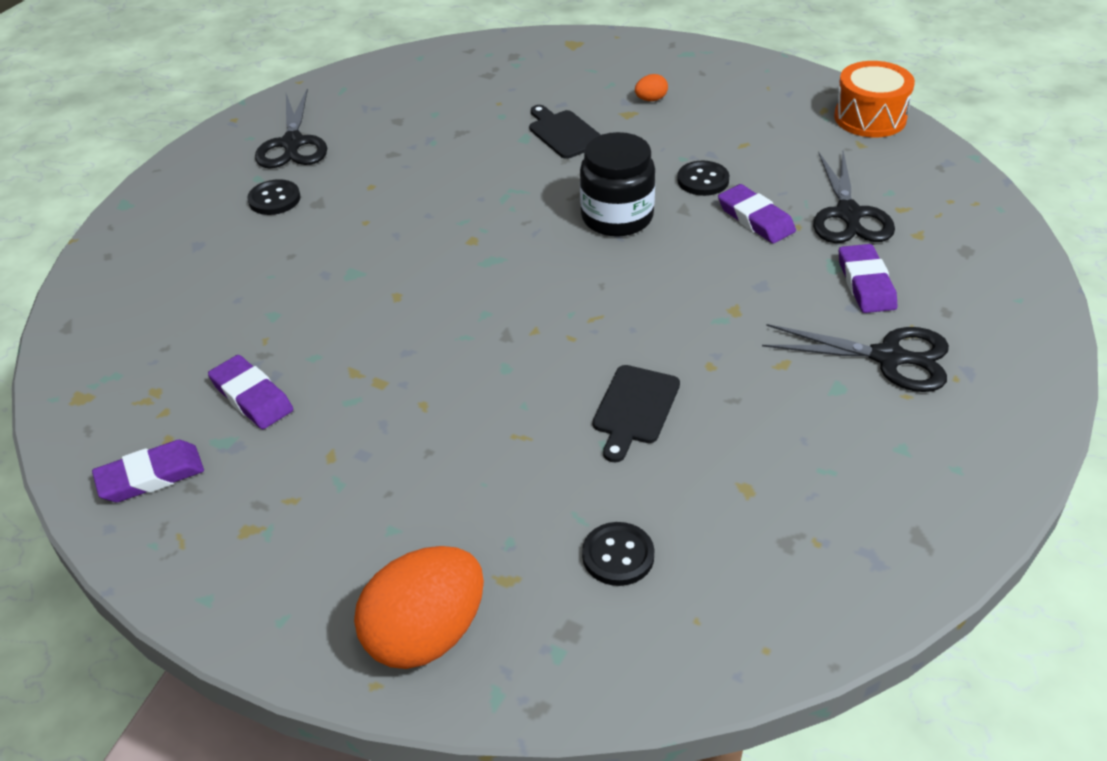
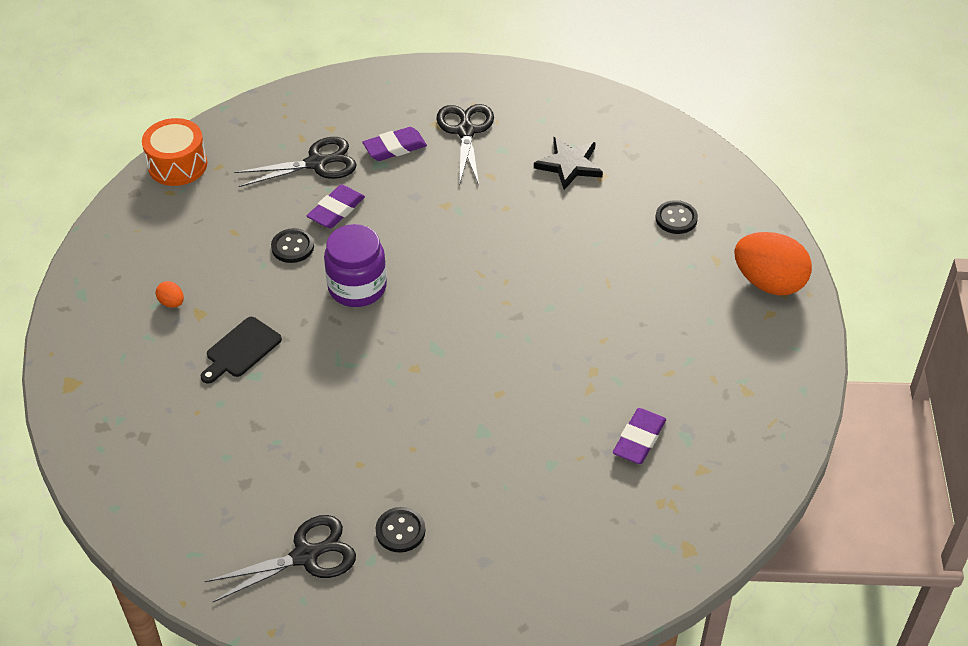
camera: 110 degrees left, 5 degrees up
(151, 476) = (734, 464): purple eraser -> none
(617, 217) = (357, 287): black jar -> purple jar
(635, 408) = (560, 235): black cutting board -> none
(784, 455) = (569, 165): none -> black star

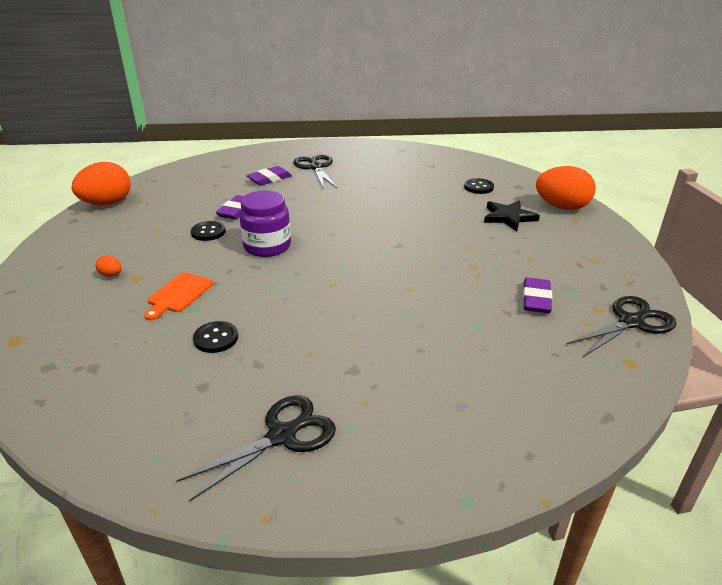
camera: 15 degrees left, 15 degrees down
(177, 165) = (107, 203): orange drum -> orange egg
(241, 350) = (179, 294): black cutting board -> orange cutting board
(317, 163) = (215, 191): black scissors -> black scissors (632, 322)
(400, 531) = (369, 397): black button -> black button (216, 338)
(569, 165) = (393, 173): black star -> black star (508, 217)

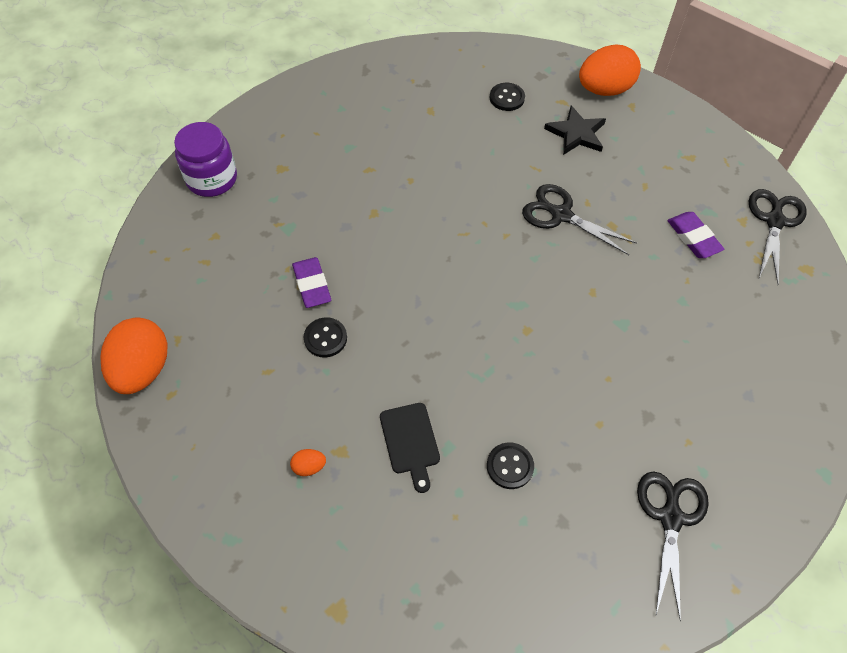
camera: 40 degrees left, 25 degrees up
(179, 294) = (410, 442): orange cutting board -> black cutting board
(267, 246) = (410, 319): purple jar -> purple jar (212, 179)
(269, 179) = (280, 208): purple eraser -> none
(316, 167) = (307, 156): black scissors -> black scissors (560, 215)

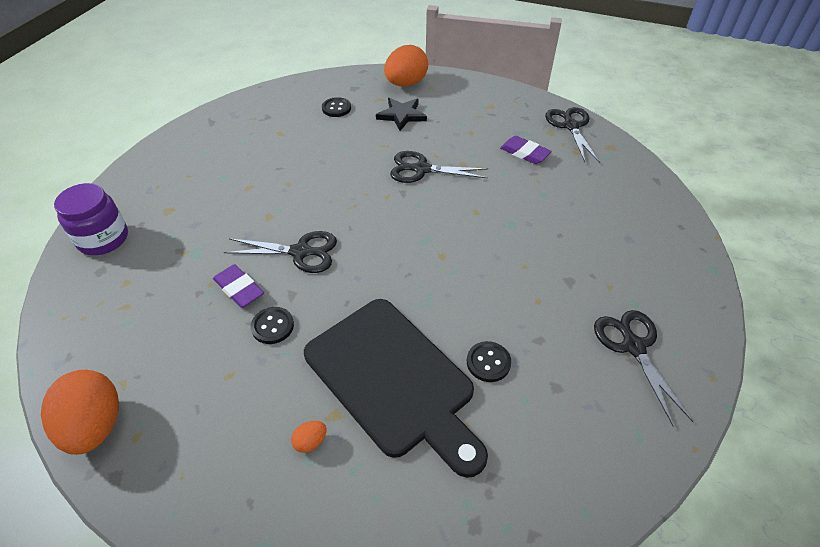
camera: 25 degrees left, 10 degrees down
(387, 268) = (301, 252): none -> black scissors
(410, 442) = (393, 379): black cutting board -> black cutting board, size x2.34

